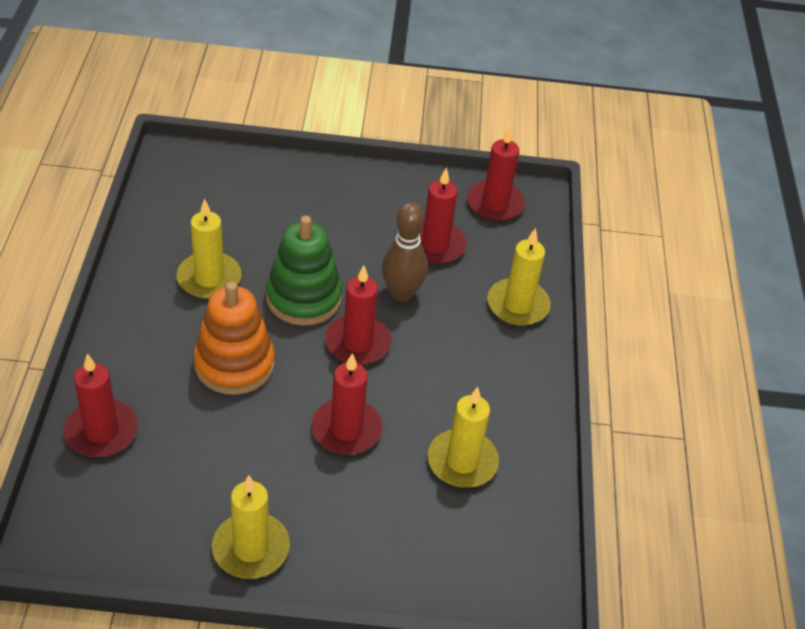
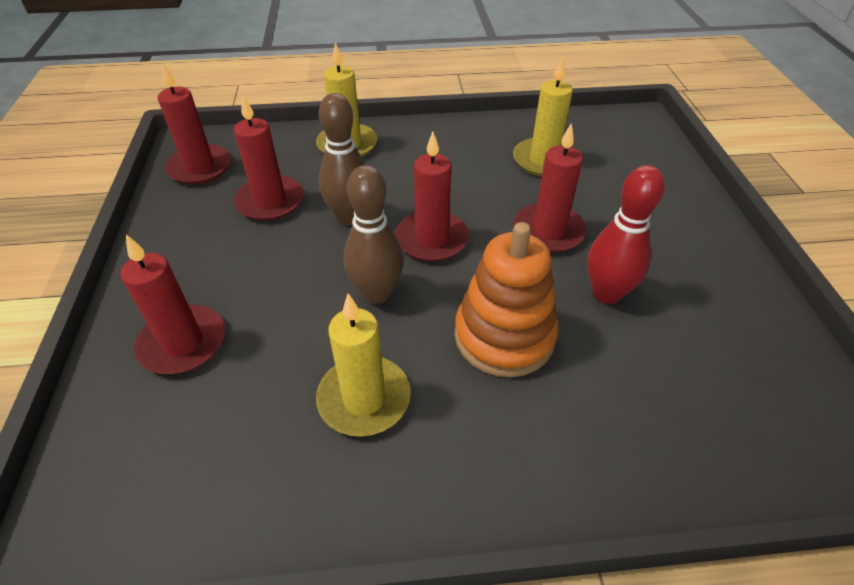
camera: 95 degrees left, 0 degrees up
(101, 431) = (677, 451): red candle -> red candle (183, 343)
(251, 548) = (723, 273): yellow candle -> none
(256, 446) = (606, 293): none -> red bowling pin
(303, 298) = (376, 293): green stacking toy -> brown bowling pin

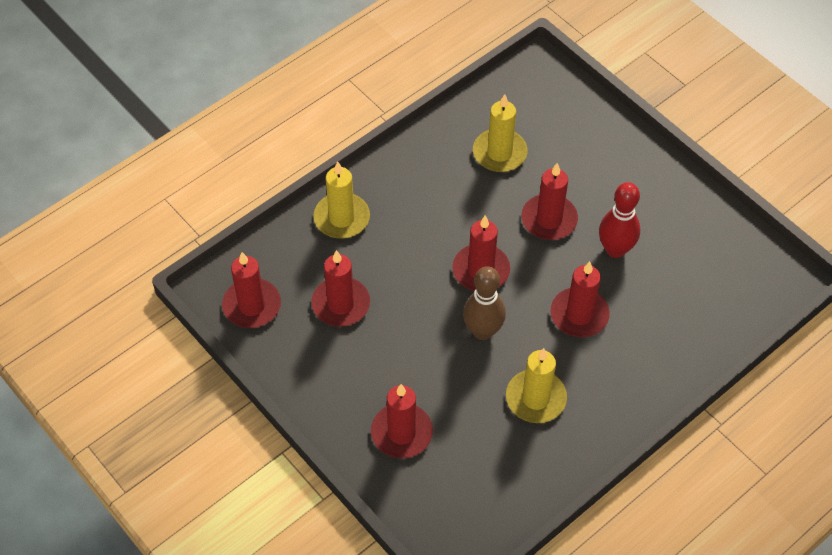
camera: 35 degrees left, 10 degrees up
(349, 217) = (410, 284): brown bowling pin -> none
(504, 336) = (579, 315): orange stacking toy -> red candle

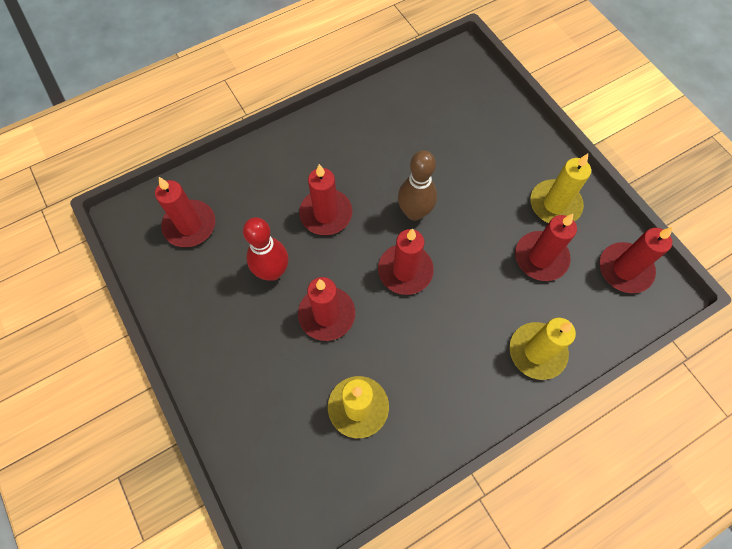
camera: 170 degrees left, 10 degrees up
(401, 433) = (494, 140): red candle -> red candle (190, 225)
(535, 398) = (382, 150): yellow candle -> yellow candle (555, 204)

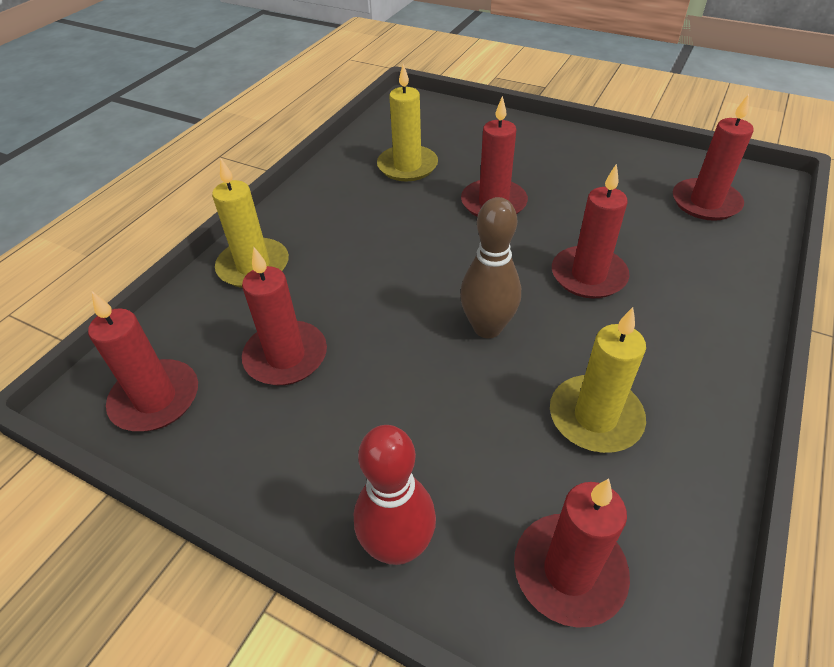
camera: 150 degrees right, 20 degrees down
(273, 271) = (580, 207): red bowling pin -> red bowling pin (398, 546)
(405, 270) = (447, 267): red candle -> red candle (569, 571)
(555, 204) = (292, 439): yellow candle -> yellow candle (595, 417)

